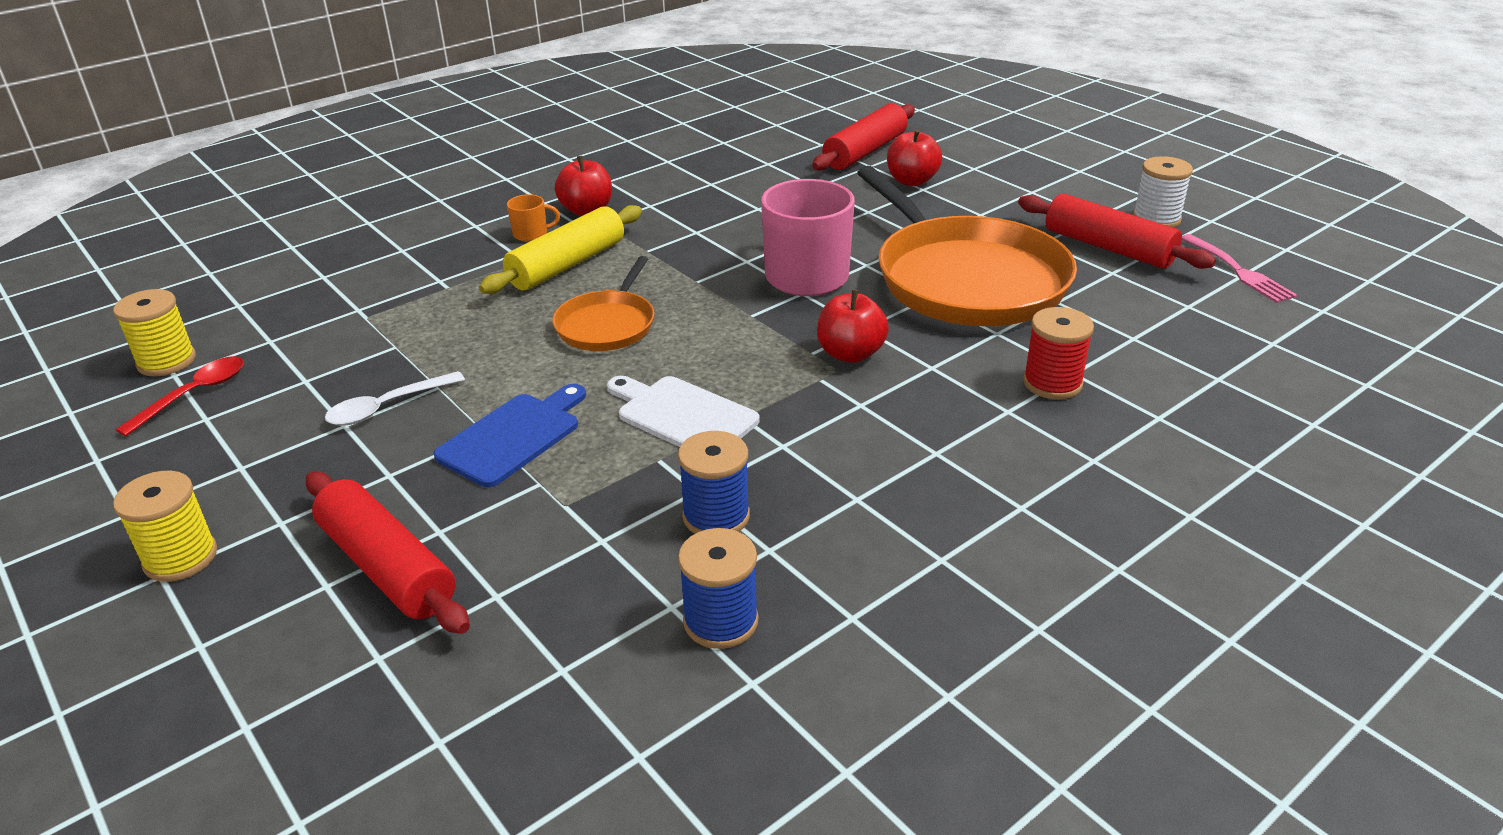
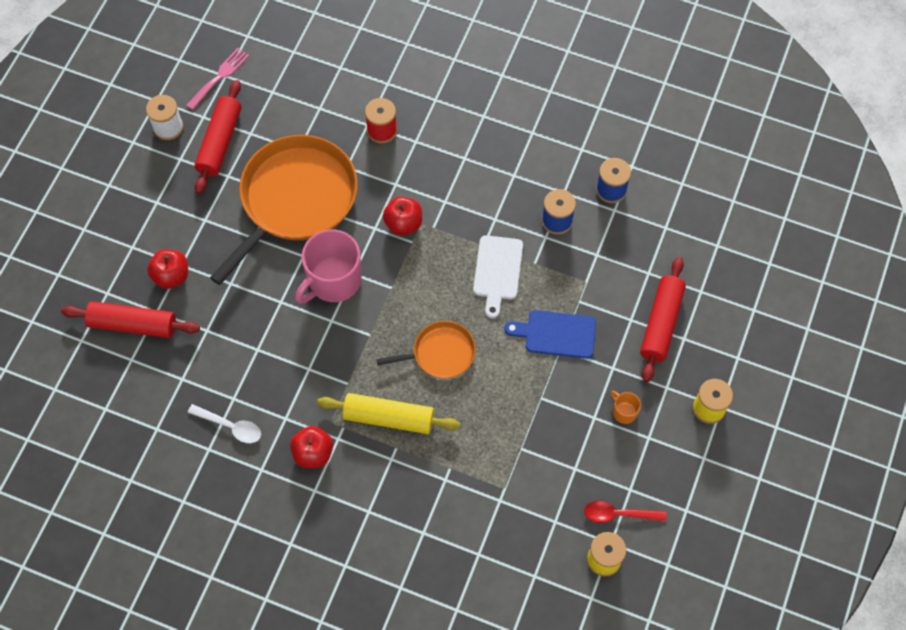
camera: 120 degrees left, 30 degrees up
(387, 407) = (570, 409): white spoon -> white spoon (230, 426)
(531, 234) = (362, 466): orange mug -> orange mug (624, 412)

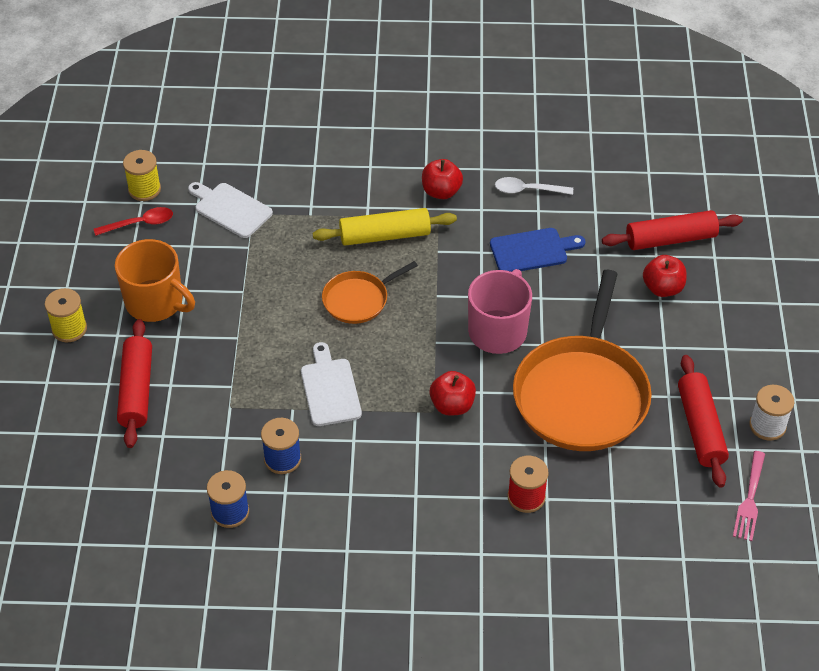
camera: 160 degrees right, 15 degrees down
(524, 502) = (230, 209): none -> white cutting board
(556, 334) = (246, 349): blue cutting board -> blue cutting board (532, 250)
(624, 412) = (156, 302): orange mug -> orange mug, size x2.28

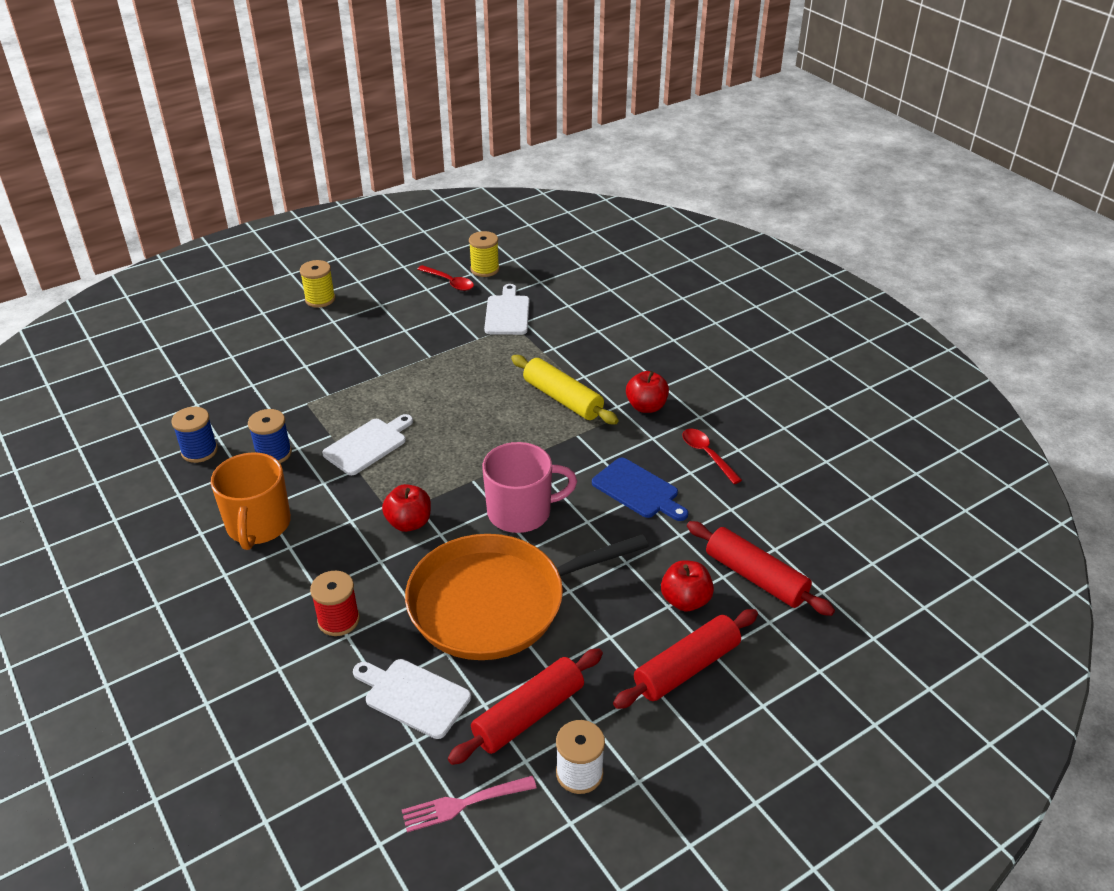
camera: 55 degrees right, 10 degrees down
(136, 390) = (287, 353): red rolling pin -> red rolling pin (686, 668)
(156, 302) = (380, 323): orange mug -> orange mug (258, 525)
(358, 299) = (478, 416): orange pan -> none
(527, 190) = (707, 455): white spoon -> red spoon
(637, 484) = (413, 696): none -> white cutting board

